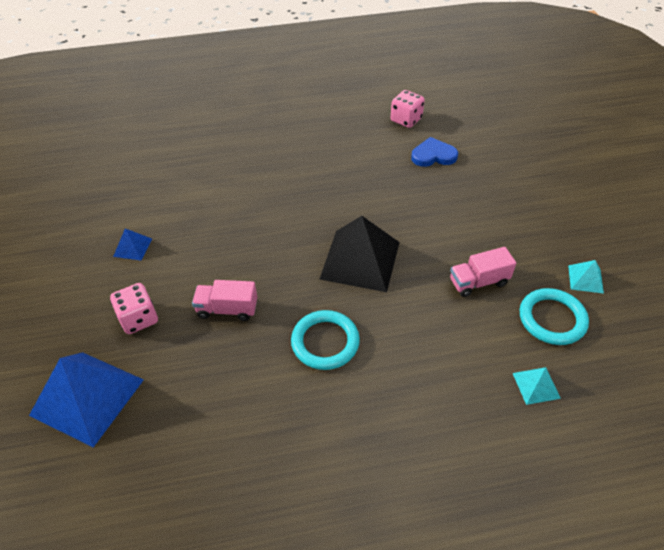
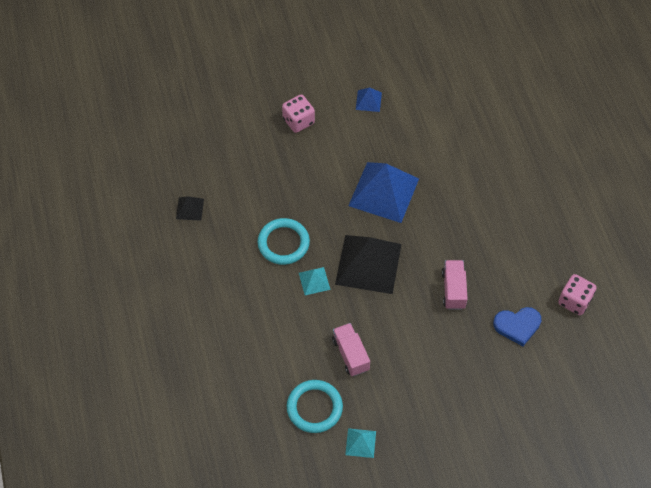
camera: 85 degrees right, 10 degrees up
(87, 397) = (233, 107): blue pyramid -> blue pyramid (383, 192)
(227, 309) = (310, 175): pink truck -> pink truck (453, 290)
(253, 461) = (190, 208): none -> black pyramid
(433, 155) = (517, 326): blue heart -> blue heart turned 90 degrees clockwise
(536, 385) = (251, 386): turquoise pyramid -> turquoise pyramid (314, 281)

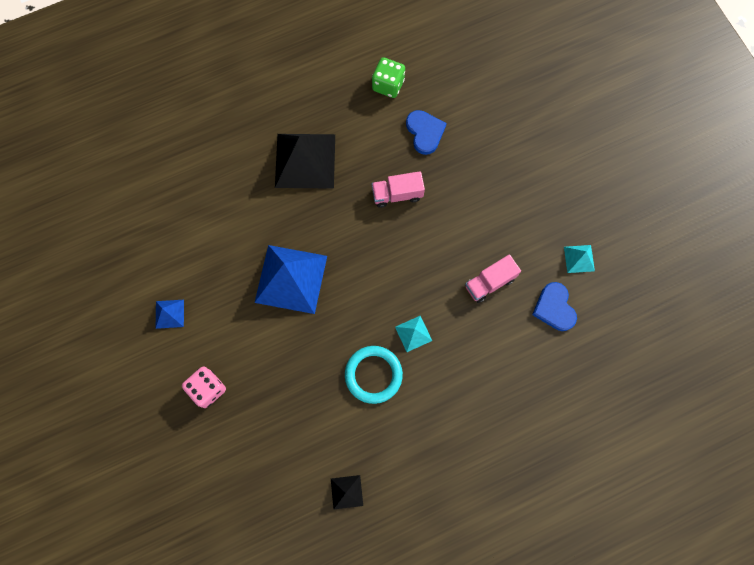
camera: 100 degrees left, 15 degrees up
(314, 408) = (554, 308): turquoise ring -> blue heart
(368, 264) = (382, 281): black pyramid -> black pyramid (305, 161)
(574, 301) = (388, 85): pink dice -> green dice

